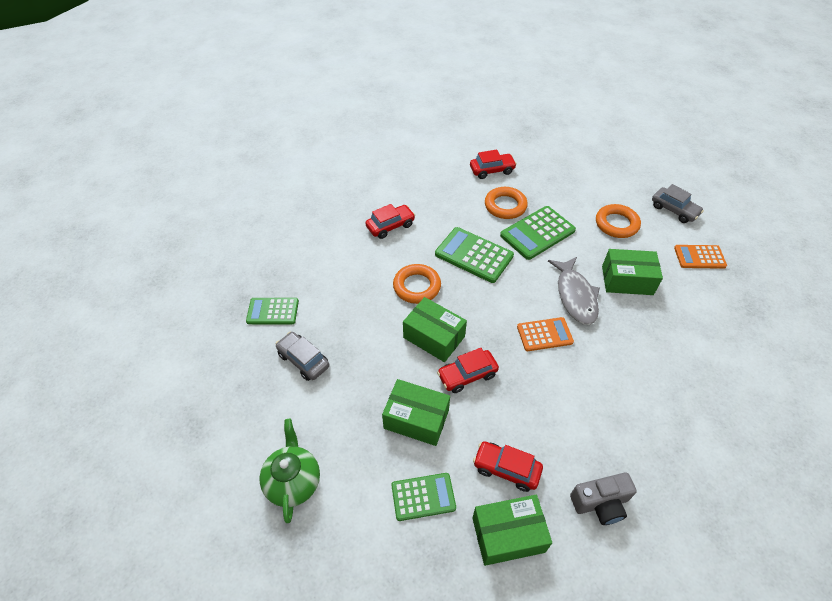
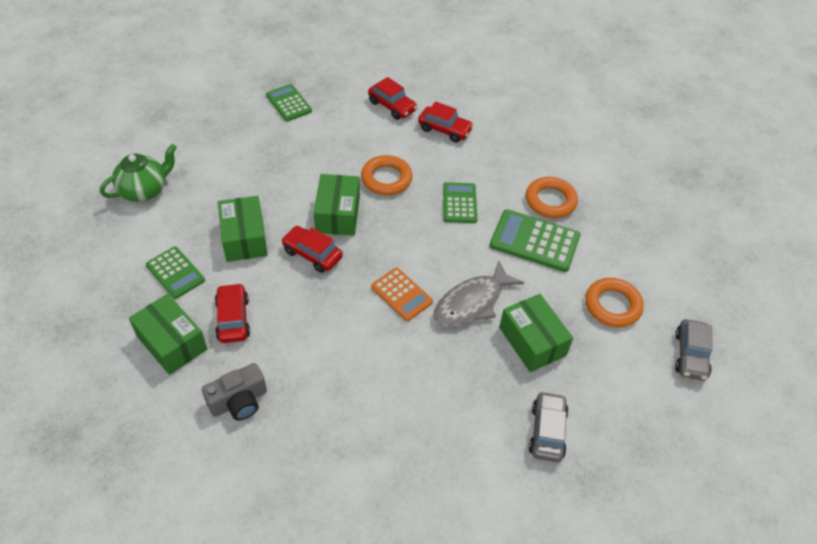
camera: 55 degrees right, 0 degrees up
(303, 360) = (254, 144): grey car -> grey car (547, 431)
(474, 255) = (459, 203): green calculator -> green calculator, size x0.65
(492, 170) = (593, 170): red car -> red car (392, 106)
(600, 503) = (239, 401): grey camera -> grey camera turned 75 degrees counterclockwise
(699, 257) = (631, 403): orange calculator -> none

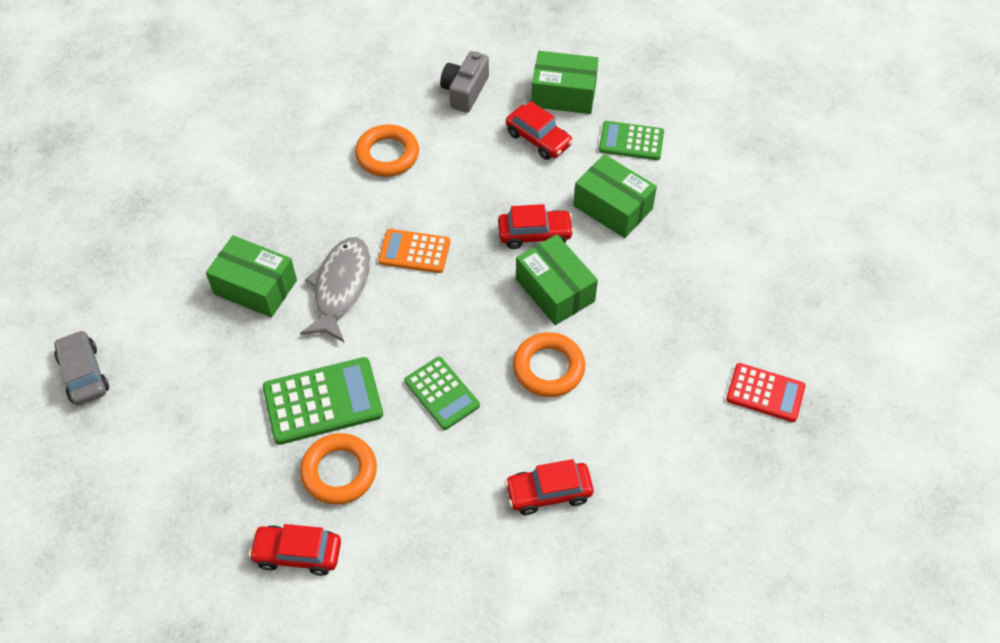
camera: 145 degrees right, 5 degrees up
(144, 190) = (760, 189): green teapot -> none
(289, 103) = (765, 393): green calculator -> red calculator
(392, 106) = (646, 483): red car -> red car (298, 553)
(547, 431) = (194, 218): grey car -> none
(612, 305) = (192, 378): orange ring -> orange ring (387, 155)

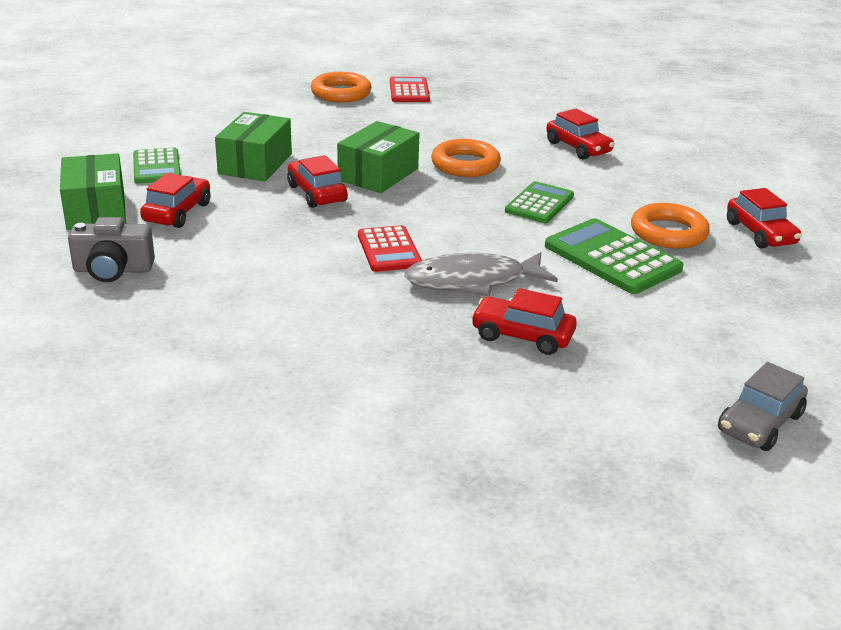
camera: 115 degrees left, 25 degrees down
(255, 287) = (522, 336): green box -> red car
(387, 155) = (253, 298): orange ring -> orange ring (341, 93)
(414, 251) = (389, 250): orange calculator -> red calculator

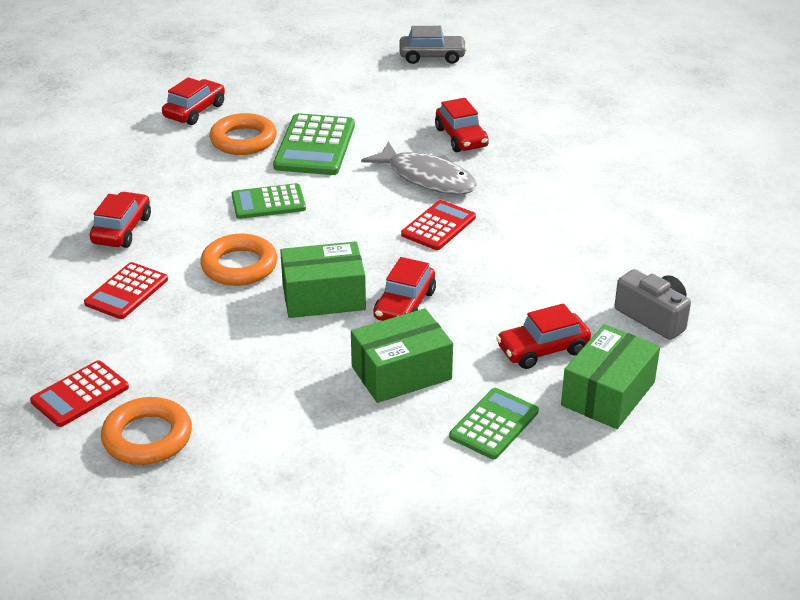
camera: 130 degrees left, 5 degrees up
(494, 127) = (126, 291): none -> red calculator

